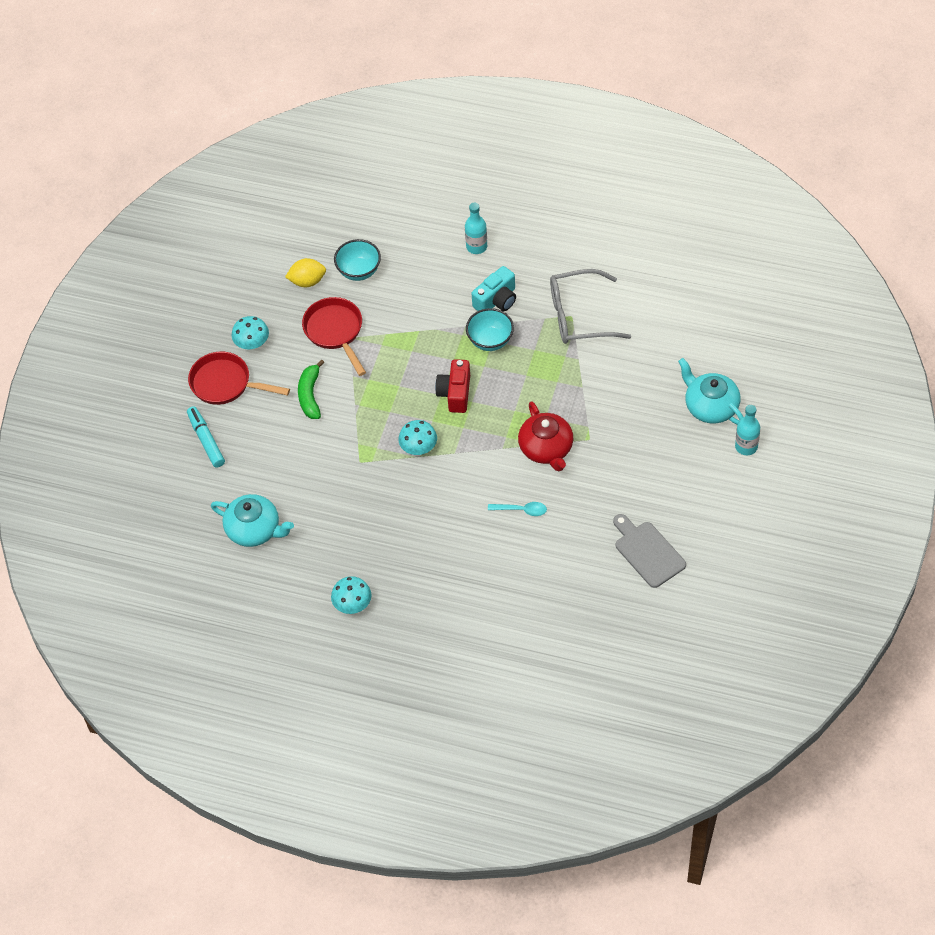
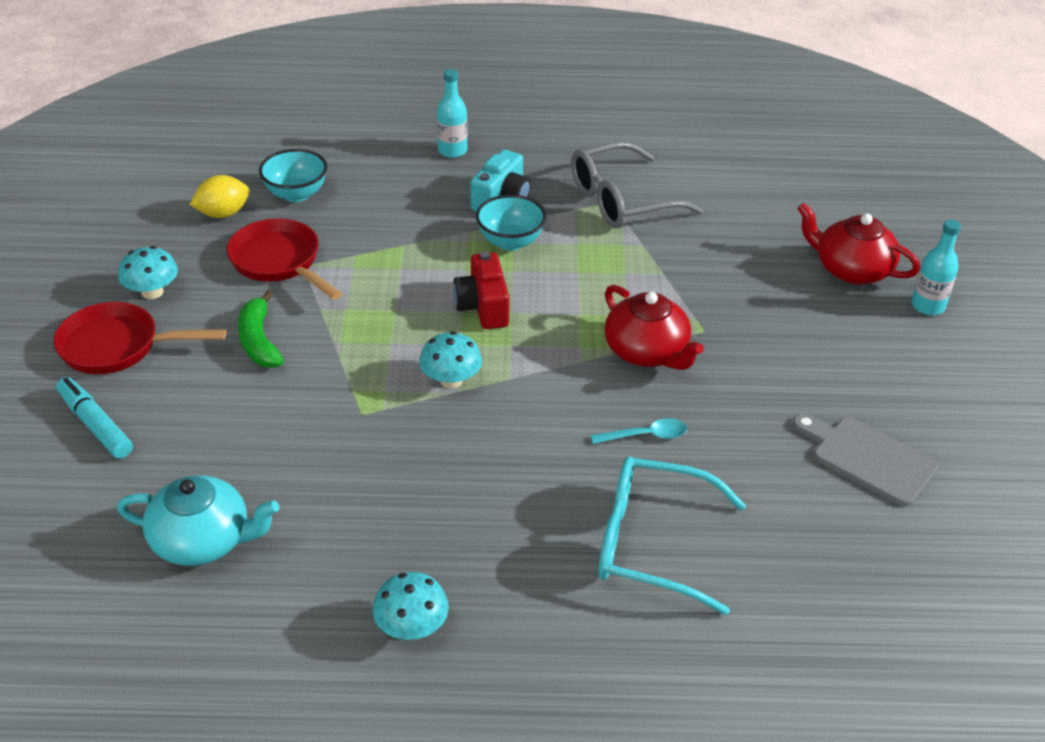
camera: 20 degrees left, 15 degrees down
(497, 581) = (652, 543): none -> turquoise glasses
(710, 406) = (851, 269): turquoise teapot -> red teapot

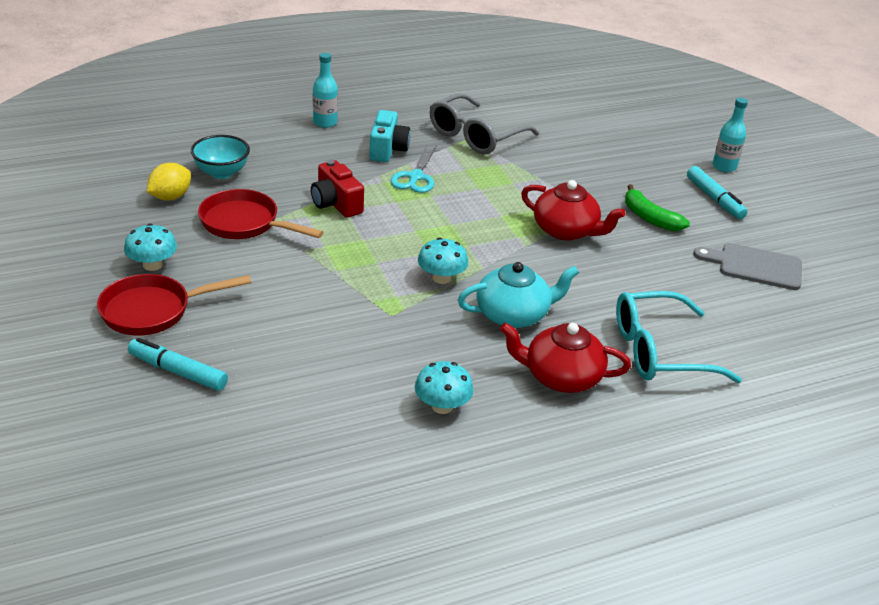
camera: 25 degrees left, 5 degrees down
(203, 540) = (333, 432): turquoise teapot -> turquoise teapot (513, 314)
(259, 341) = (271, 282): green banana -> green banana (649, 218)
(412, 627) = (536, 448): turquoise mushroom -> turquoise mushroom (442, 406)
(483, 307) = (428, 224): red camera -> red camera (336, 203)
(510, 242) = (415, 177): turquoise bowl -> turquoise scissors
(645, 436) = (604, 284): turquoise spoon -> none
(851, 269) = (661, 153): red teapot -> red teapot (561, 377)
(880, 350) = (714, 199): none -> turquoise marker

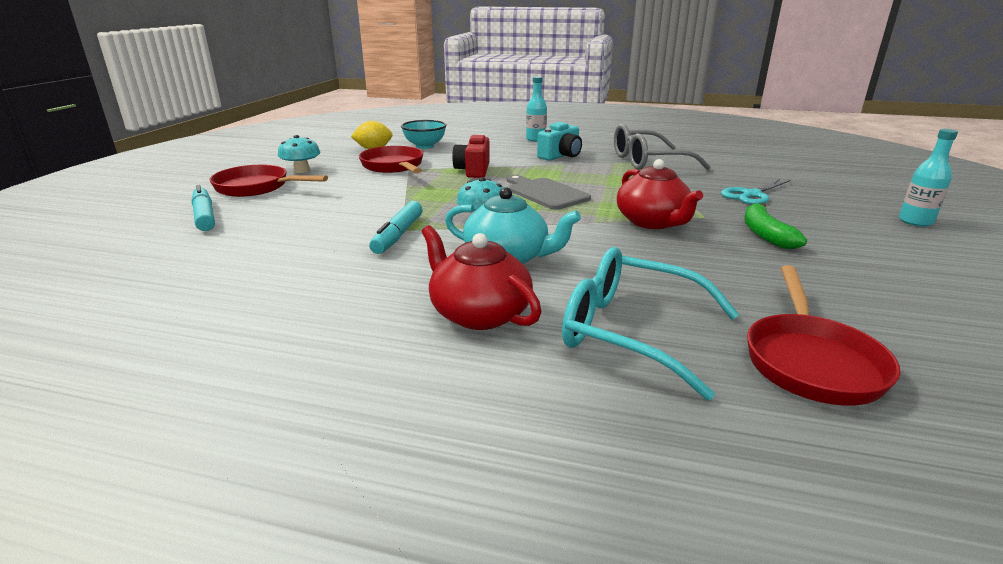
camera: 40 degrees right, 10 degrees down
(415, 177) = (559, 170): turquoise scissors -> turquoise scissors (751, 195)
(442, 406) = (329, 294): turquoise mushroom -> none
(714, 199) = (873, 239): turquoise marker -> turquoise marker (398, 235)
(755, 266) = (875, 301): grey cutting board -> grey cutting board (545, 193)
(759, 332) = (811, 361): none -> red pan

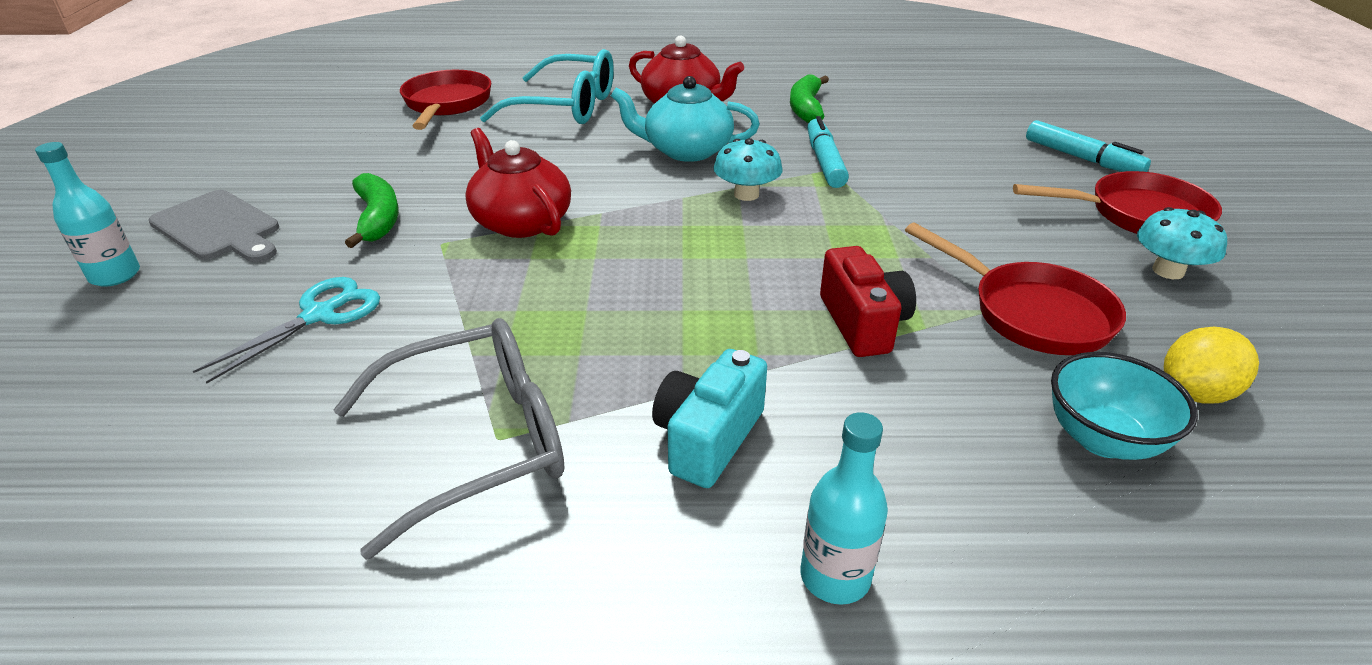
camera: 165 degrees right, 10 degrees up
(342, 289) = (806, 108): none -> green banana
(545, 193) = (688, 266): grey cutting board -> grey cutting board (219, 228)

